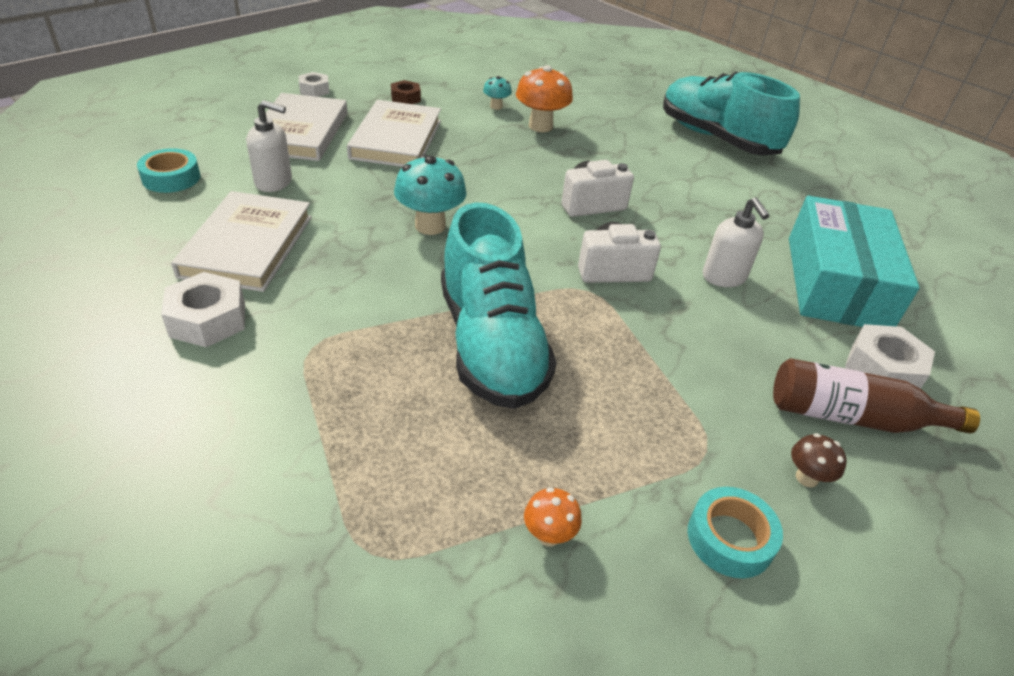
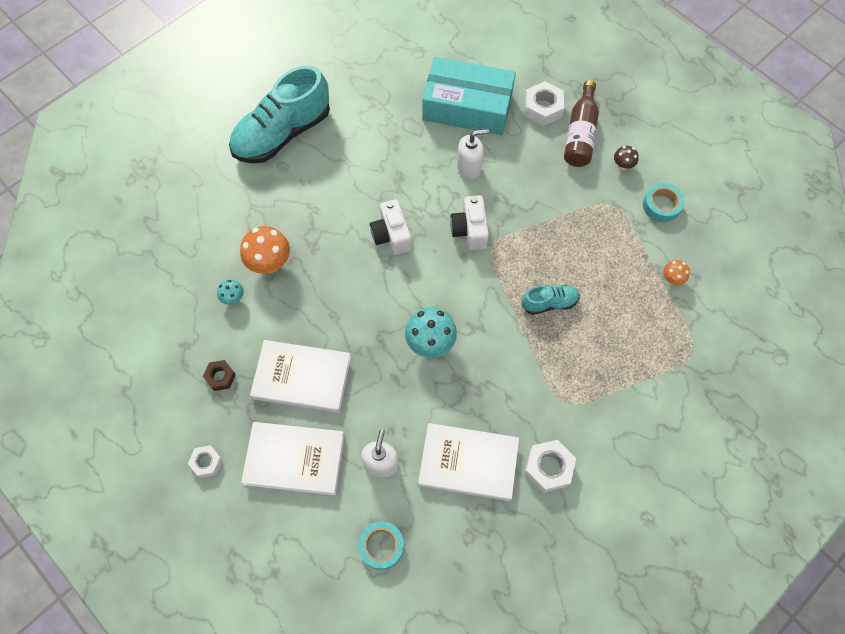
camera: 85 degrees left, 25 degrees up
(491, 344) = (549, 303): turquoise shoe -> turquoise shoe, size x0.47

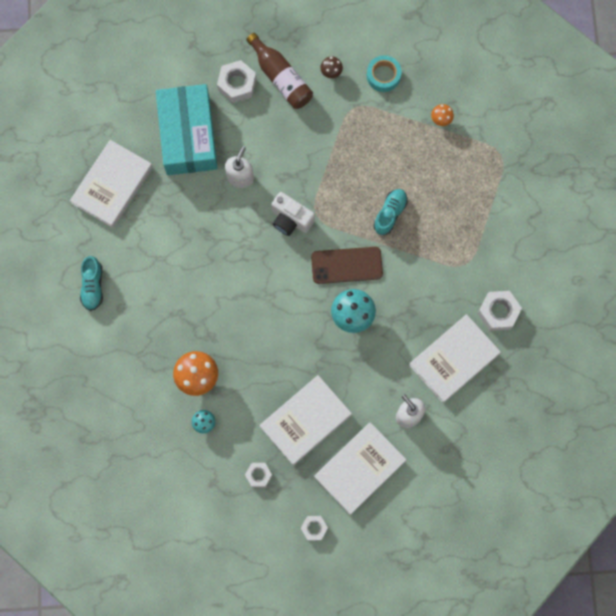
camera: 50 degrees left, 10 degrees up
(220, 377) = (258, 475): brown nut -> white nut
(282, 133) = (93, 286): turquoise shoe -> turquoise shoe, size x0.47
(377, 87) = (112, 185): none -> white book
(381, 546) = (462, 457): turquoise tape -> none
(391, 235) = (248, 276): white camera -> none
(467, 106) = (188, 135): turquoise box -> turquoise box turned 60 degrees counterclockwise
(471, 304) = (346, 265): none -> brown phone

